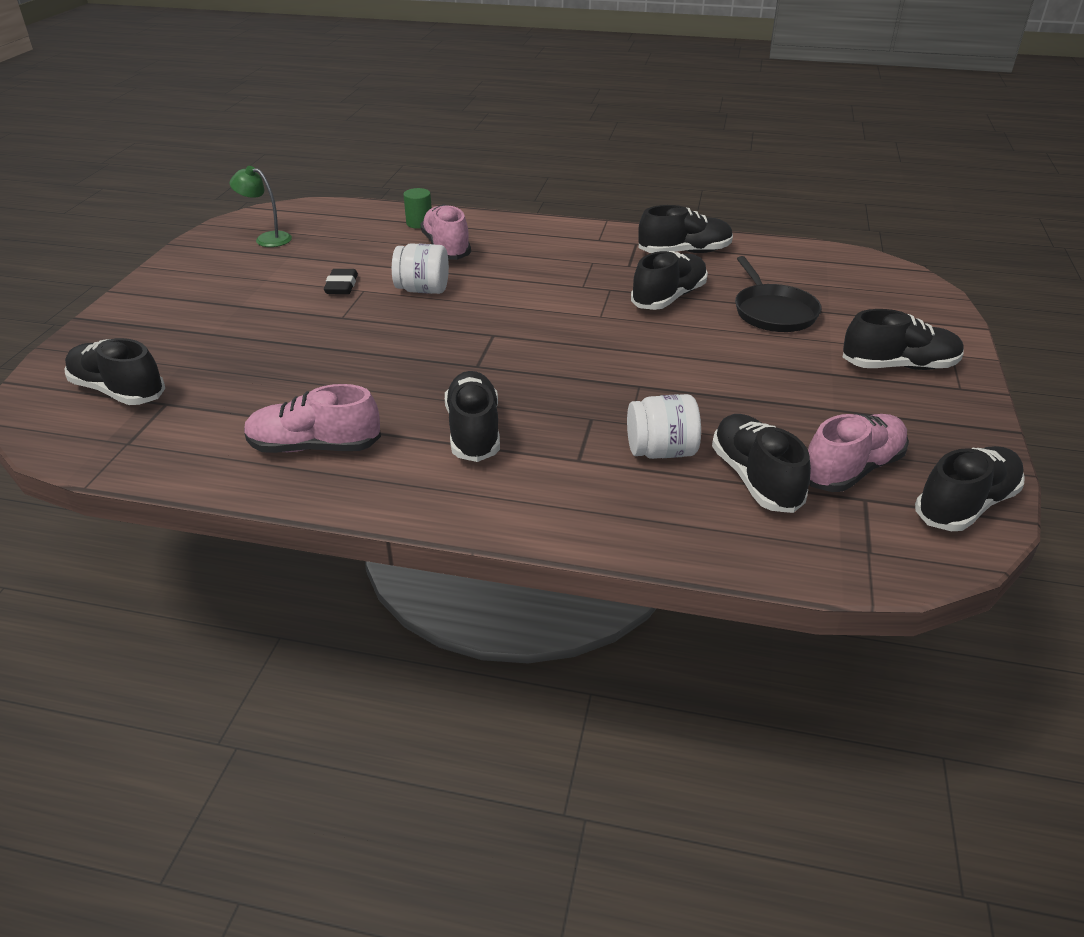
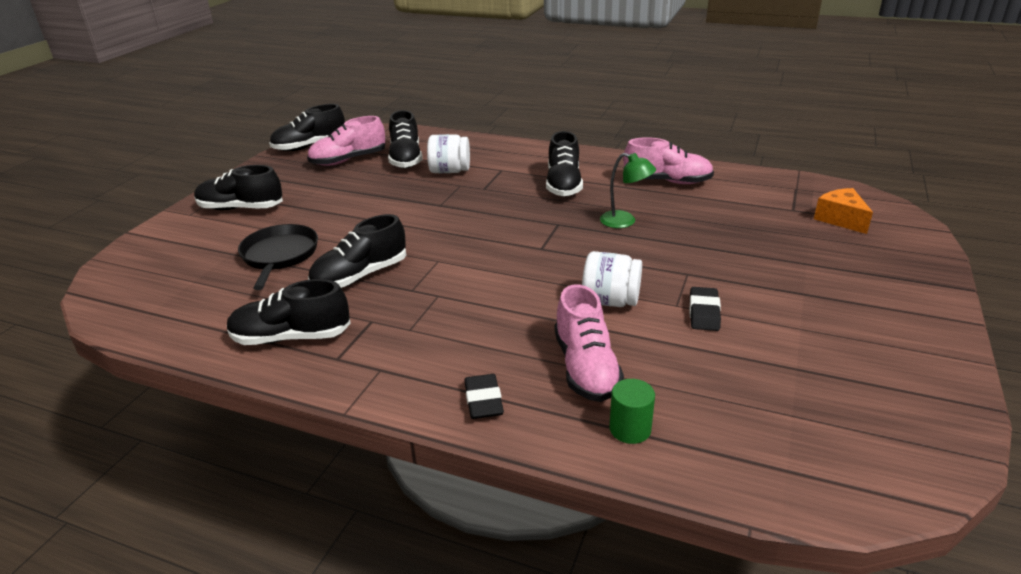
camera: 170 degrees left, 5 degrees down
(118, 391) = (840, 219): black shoe -> orange cheese
(267, 238) = (855, 409): green lamp -> green lamp (625, 221)
(517, 229) = (483, 400): none -> black eraser

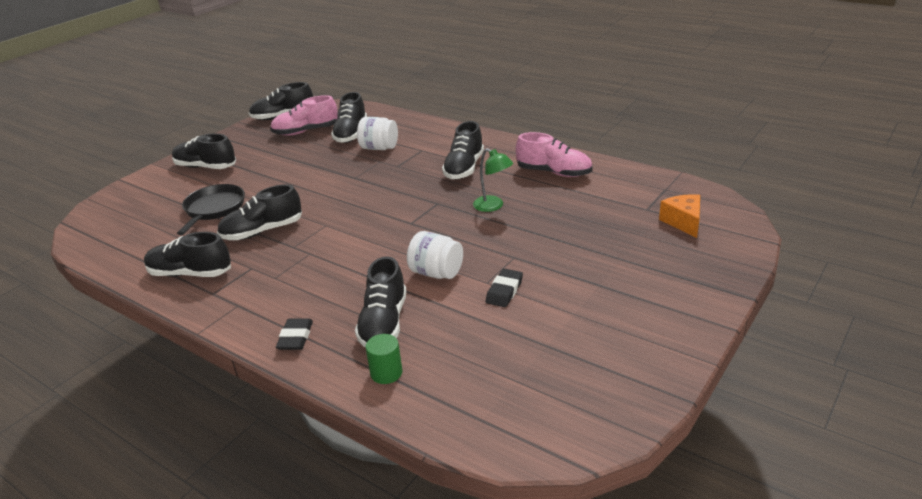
camera: 15 degrees right, 0 degrees up
(586, 367) = (384, 323): pink shoe -> black shoe

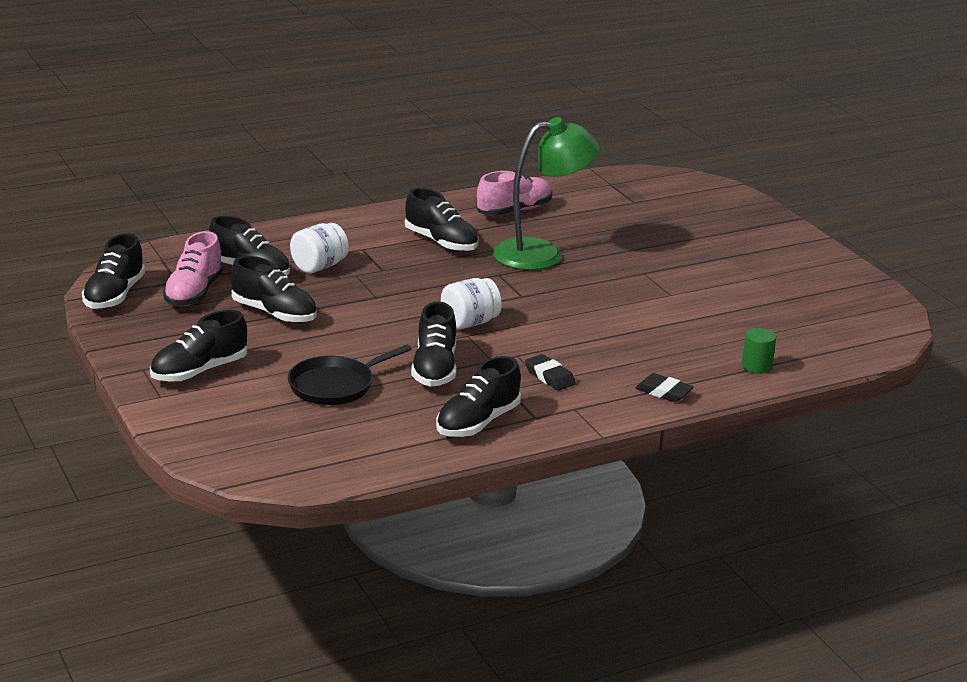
camera: 65 degrees left, 5 degrees down
(214, 209) = (335, 386): black pan -> black pan turned 75 degrees counterclockwise
(384, 323) = (684, 350): black shoe -> black shoe (274, 313)
(436, 273) = (630, 309): white jar -> white jar (469, 323)
(493, 206) = (542, 254): green lamp -> green lamp, size x1.98
(504, 291) = (692, 292): black eraser -> black eraser (549, 376)
(683, 222) = (672, 198): orange cheese -> none

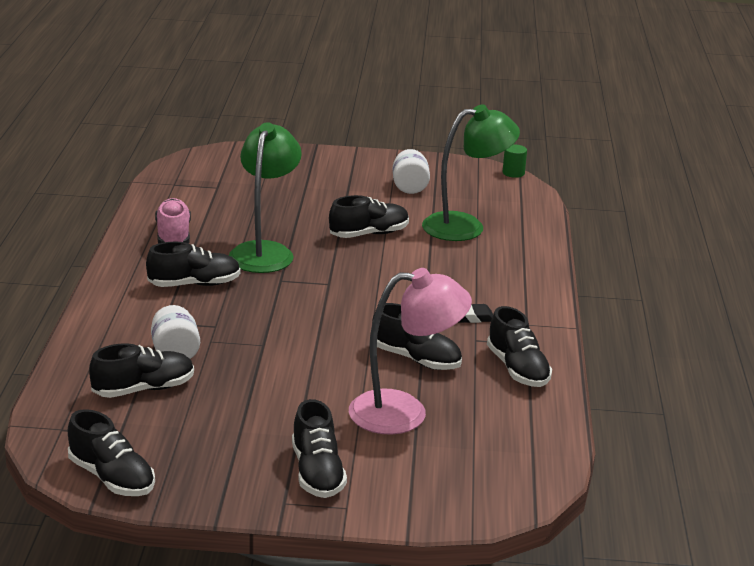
camera: 60 degrees left, 0 degrees up
(194, 293) = (156, 431): pink shoe -> none
(274, 313) = (243, 402): black shoe -> black shoe (369, 234)
(335, 386) = (404, 412): black pan -> pink lamp
(469, 323) = (352, 319): white jar -> white jar (410, 187)
(663, 392) = (530, 283): black eraser -> none
(739, 331) = (466, 226): none -> green lamp
(756, 366) = (521, 239): green cylinder -> green cylinder (513, 173)

